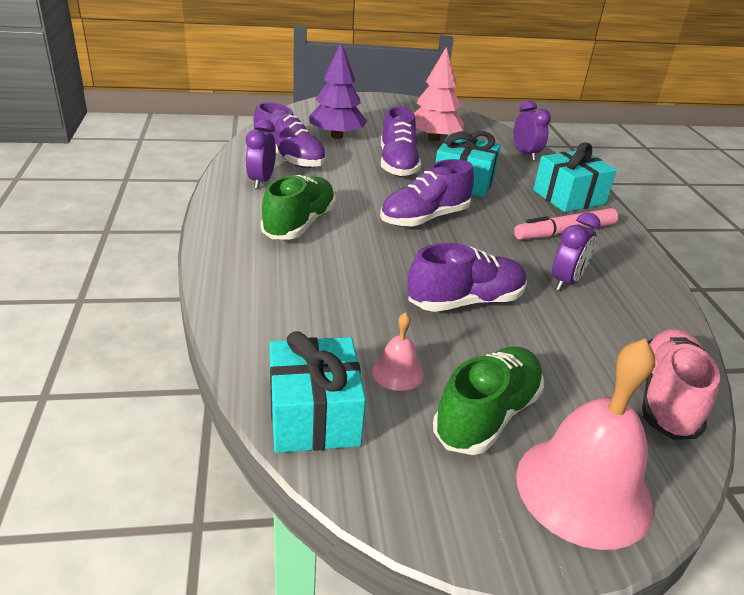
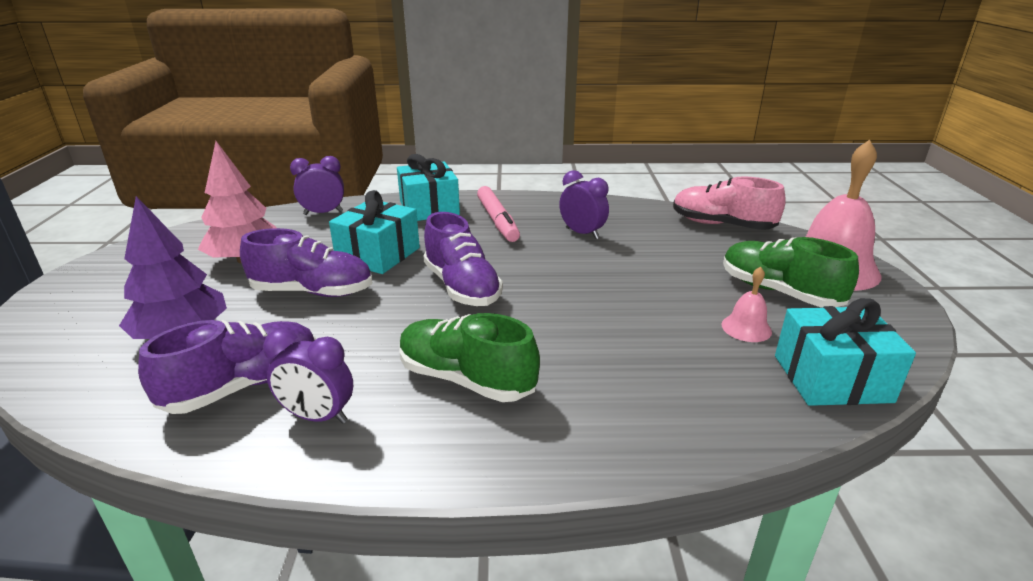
camera: 80 degrees left, 5 degrees down
(465, 301) = (624, 282): purple shoe -> none

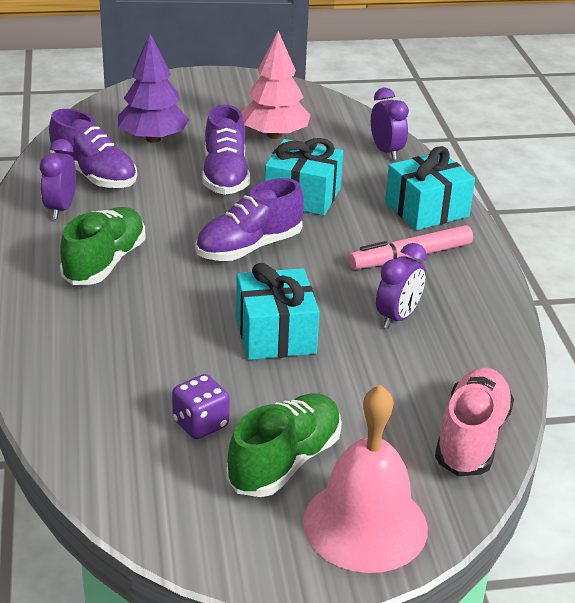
camera: 80 degrees right, 5 degrees up
(746, 328) = (200, 424): pink bell -> purple dice
(831, 378) = (115, 469): turquoise gift -> turquoise gift (275, 334)

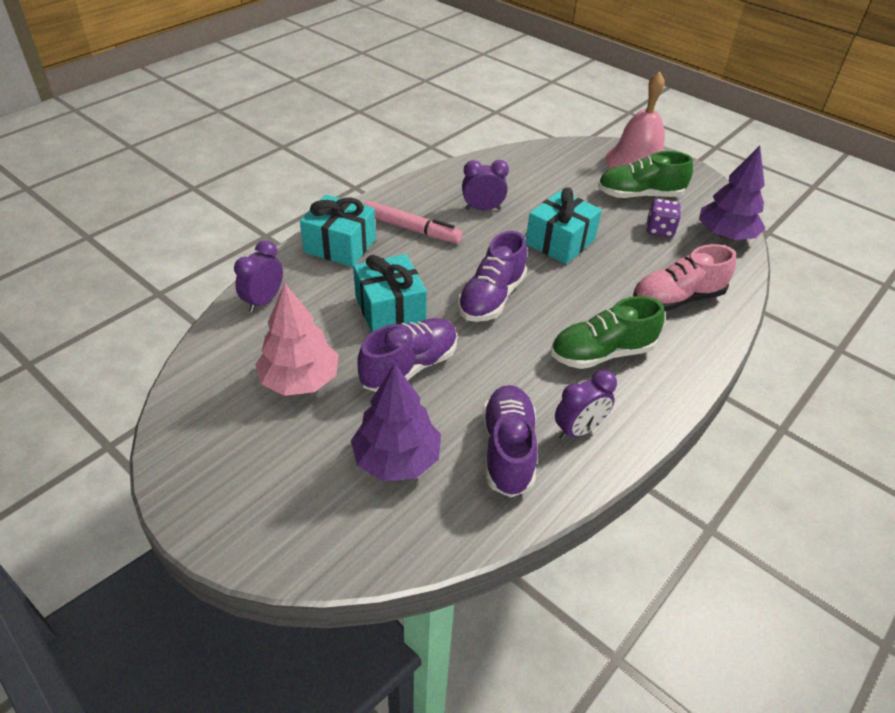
camera: 130 degrees left, 10 degrees up
(119, 474) = (725, 235): none -> purple tree
(249, 247) = (491, 298): purple shoe -> purple shoe turned 105 degrees clockwise
(471, 438) = (544, 156): pink shoe -> pink shoe (677, 299)

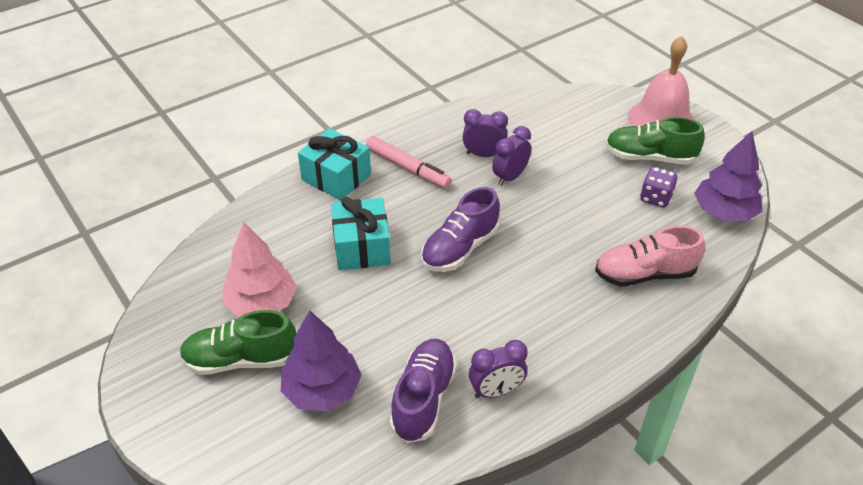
camera: 15 degrees right, 0 degrees up
(263, 301) = (252, 224): purple clock -> purple clock (510, 177)
(409, 367) = (361, 306): purple shoe -> none
(560, 242) = (548, 199): turquoise gift -> none
(602, 353) = (546, 319): green shoe -> green shoe (241, 359)

